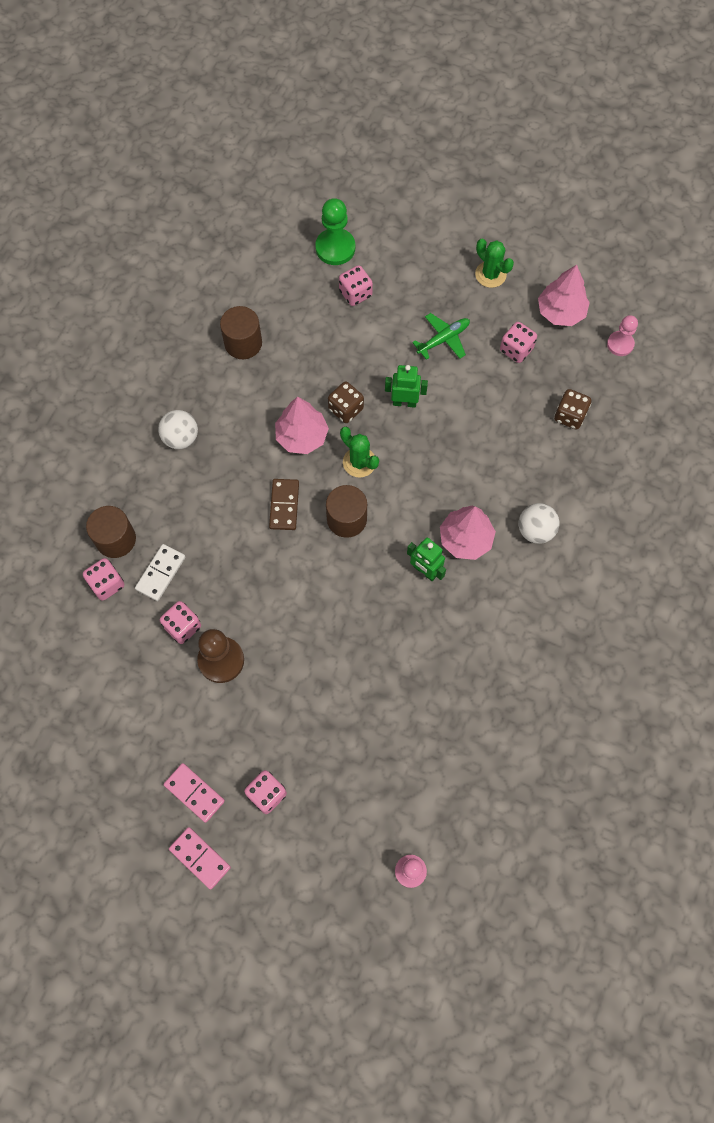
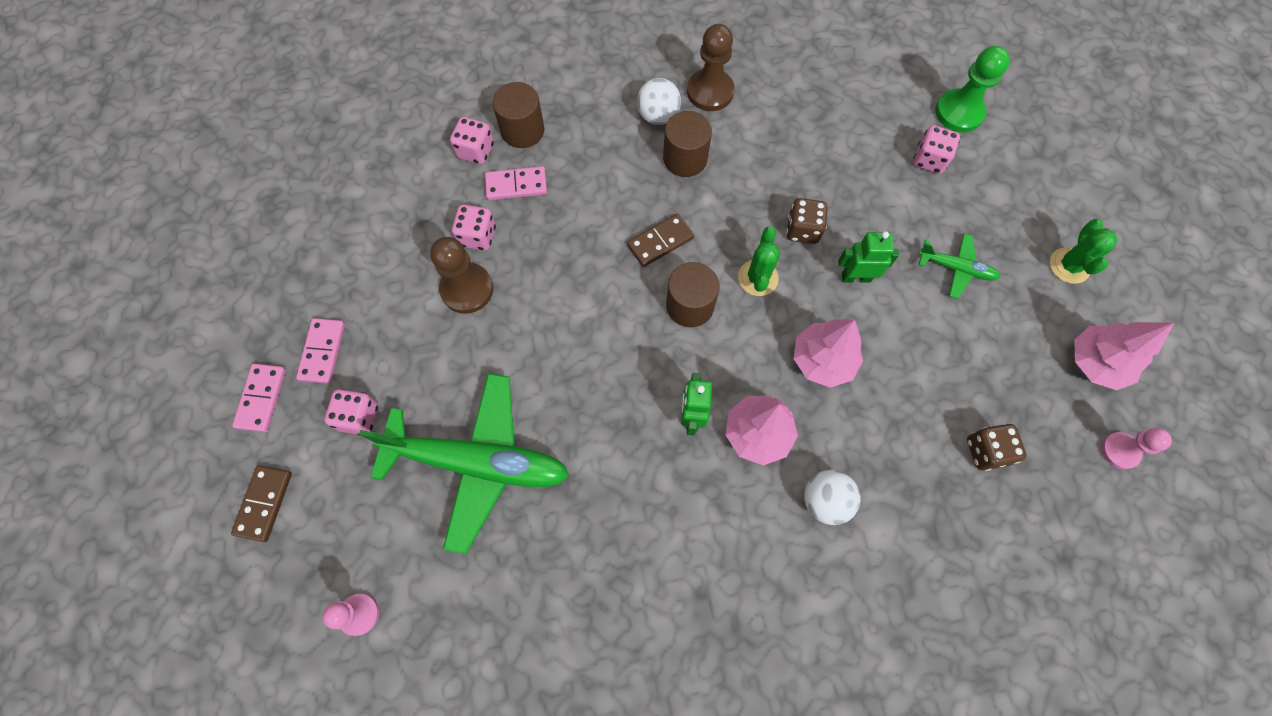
camera: 55 degrees right, 0 degrees up
(160, 573) = (516, 185): white domino -> pink domino
(189, 389) = (710, 92): none -> brown pawn
(243, 343) = (792, 103): brown cylinder -> brown cylinder (685, 158)
(285, 897) = (264, 503): none -> brown domino
(302, 436) = (742, 211): pink tree -> pink tree (822, 360)
(359, 731) = (477, 462): none -> green plane
(404, 402) = (855, 277): green robot -> green robot turned 60 degrees counterclockwise
(516, 350) = (1010, 346): pink dice -> none

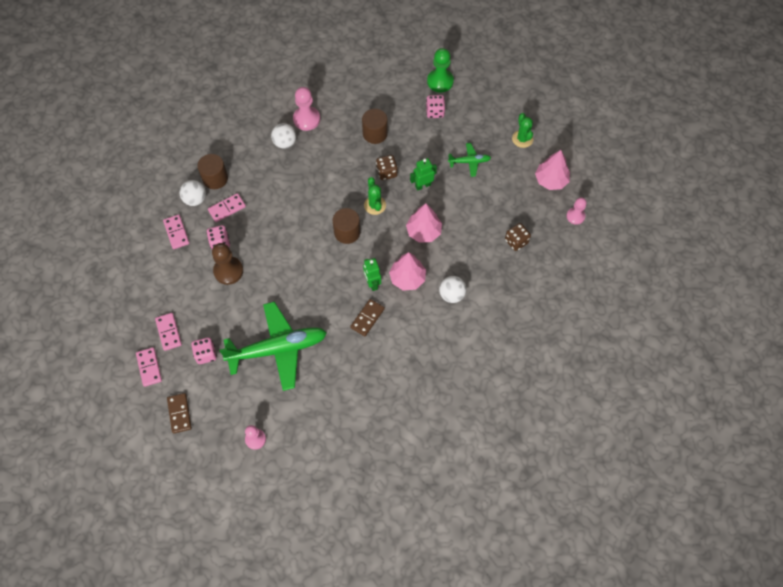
camera: 25 degrees left, 5 degrees down
(420, 192) = (176, 232): none -> pink domino
(476, 151) = (195, 199): pink dice -> white ball
(660, 242) = (317, 207): brown domino -> brown domino (367, 318)
(685, 158) = (310, 160): brown cylinder -> brown cylinder (375, 133)
(710, 92) = (306, 119): brown pawn -> pink pawn

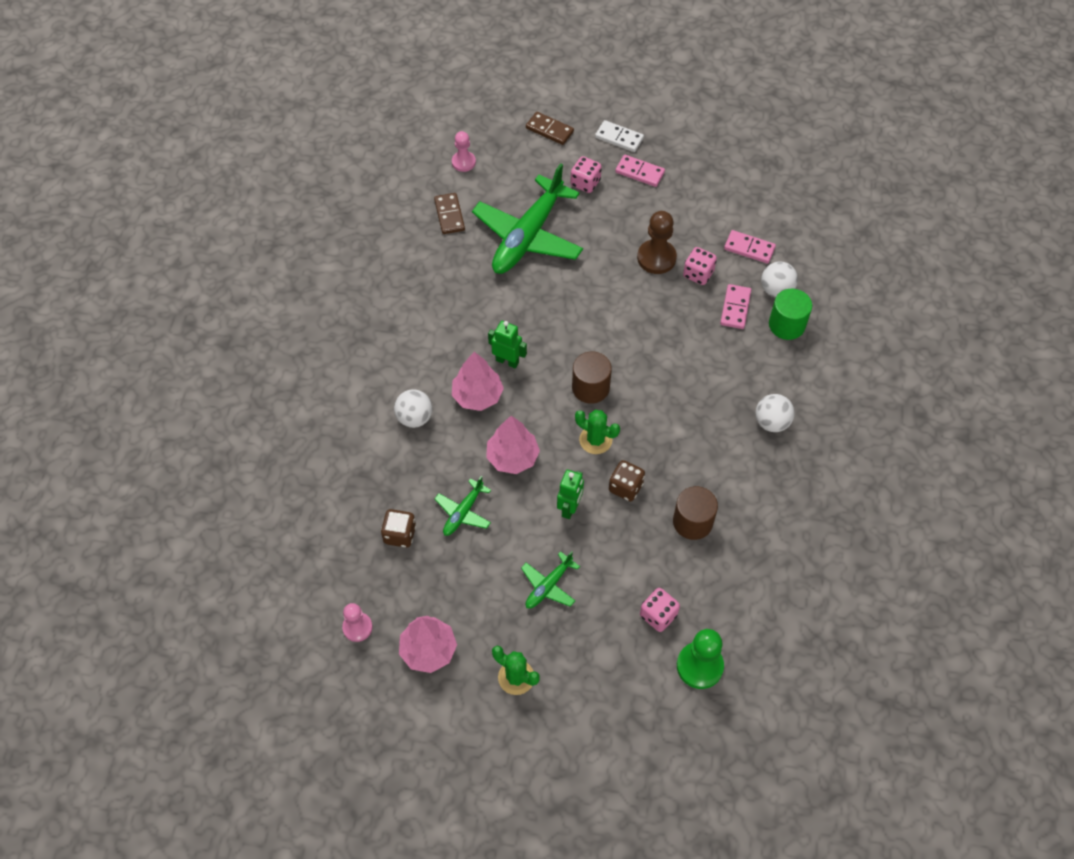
camera: 135 degrees right, 5 degrees down
(149, 367) = (619, 138): pink domino -> white domino
(215, 178) = (786, 325): brown cylinder -> green cylinder
(306, 119) = (785, 469): pink pawn -> none
(367, 318) = (475, 327): brown domino -> brown domino (449, 215)
(475, 226) = (463, 512): none -> green plane

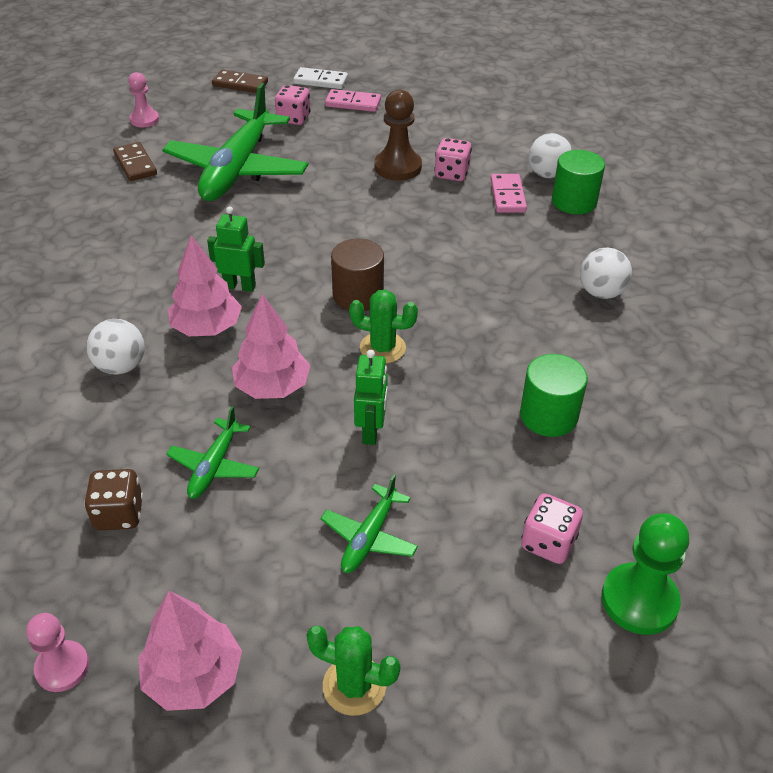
camera: 15 degrees left, 15 degrees down
(625, 487) = (441, 393): brown dice -> none
(692, 522) = (548, 415): brown cylinder -> green cylinder
(749, 248) = (500, 145): pink domino -> none

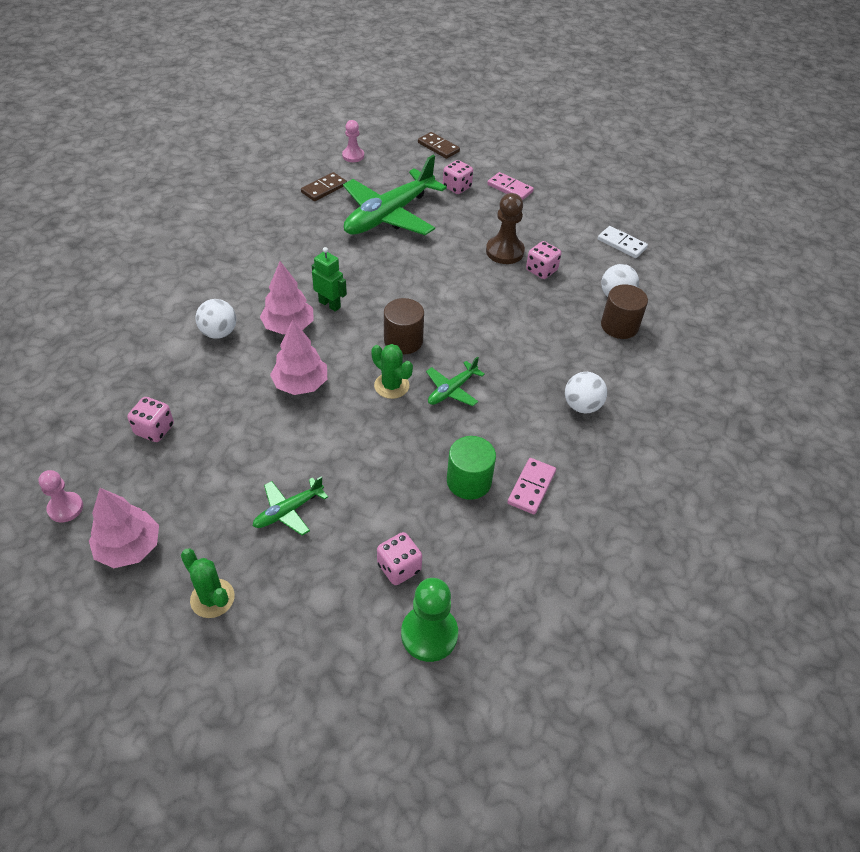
camera: 25 degrees right, 5 degrees up
(119, 514) = (154, 429): brown dice -> pink dice
(135, 164) = (324, 189): brown domino -> brown domino turned 45 degrees clockwise
(214, 466) = (229, 423): green plane -> green plane (452, 390)
(321, 81) = (499, 162): white domino -> white domino (621, 244)
(371, 431) = (341, 441): green robot -> none
(508, 196) = (570, 303): pink domino -> pink domino (531, 487)
(574, 201) = (619, 326): green cylinder -> brown cylinder

